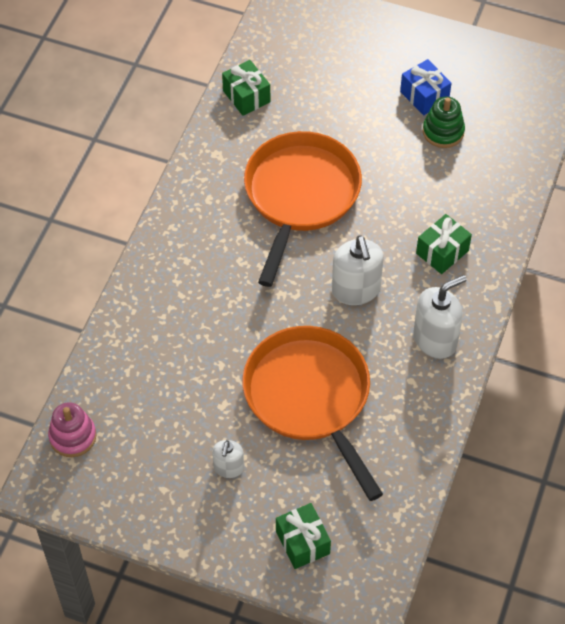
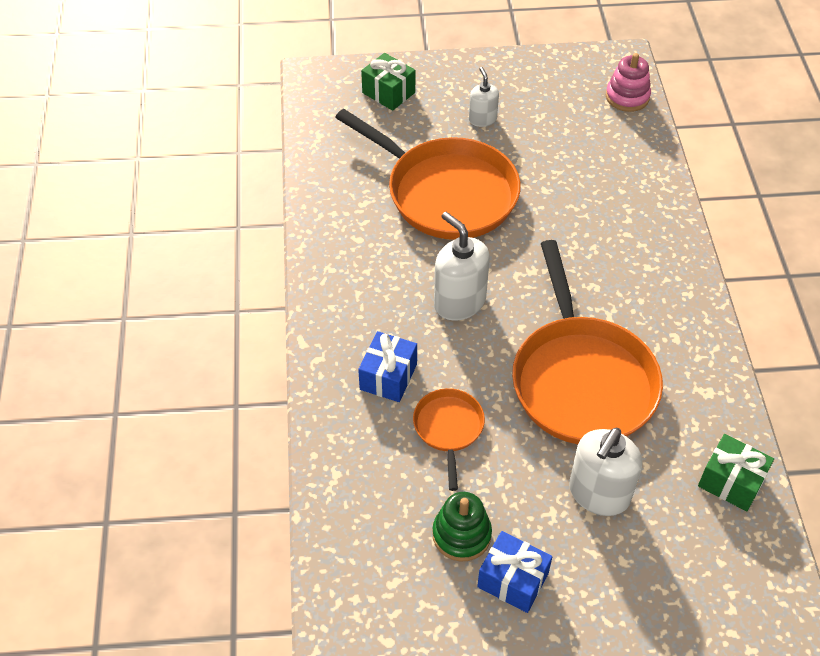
camera: 155 degrees right, 5 degrees down
(416, 199) = (448, 428): none -> orange pan
(435, 339) = (353, 284): white soap dispenser -> white soap dispenser (598, 493)
(442, 252) = (388, 377): green gift -> blue gift

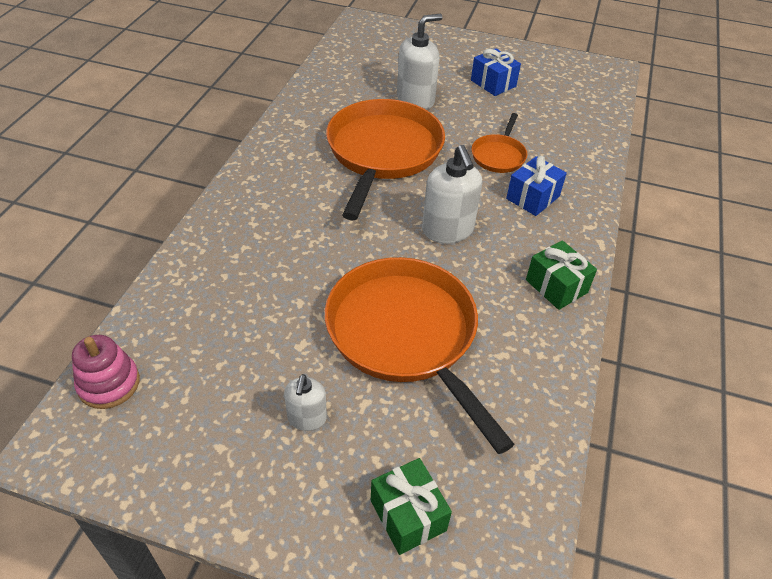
camera: 160 degrees left, 5 degrees down
(461, 535) = (515, 107): green stacking toy -> none
(731, 482) = (328, 82): green gift -> green gift (556, 286)

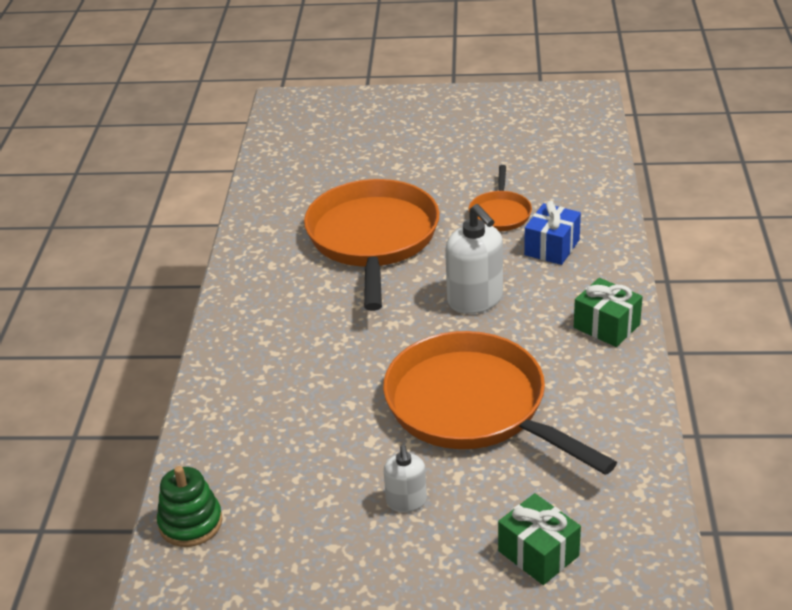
camera: 10 degrees left, 10 degrees down
(109, 384) = (190, 523): pink stacking toy -> green stacking toy
(415, 100) = (385, 175): white soap dispenser -> none
(493, 83) = (464, 138): blue gift -> none

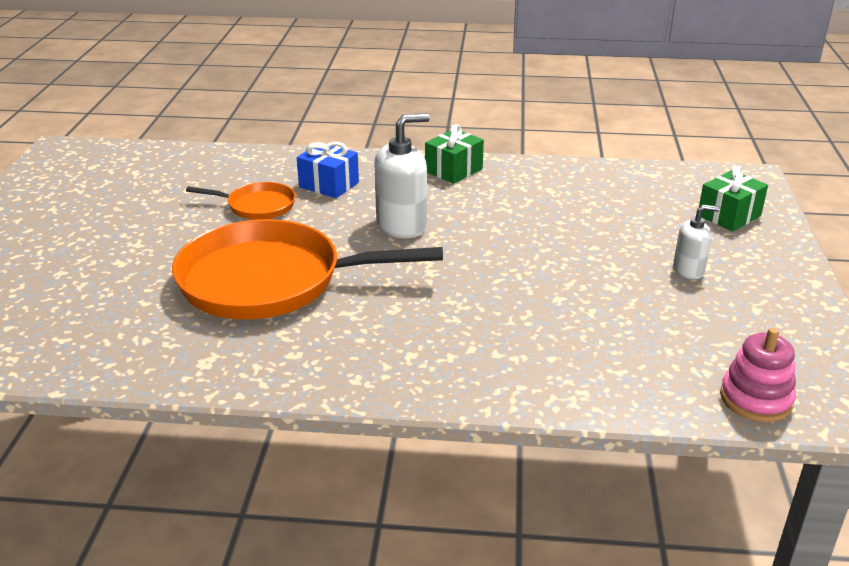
camera: 90 degrees left, 5 degrees down
(190, 523) = (756, 399): green stacking toy -> pink stacking toy
(473, 406) = (560, 234): orange pan -> none

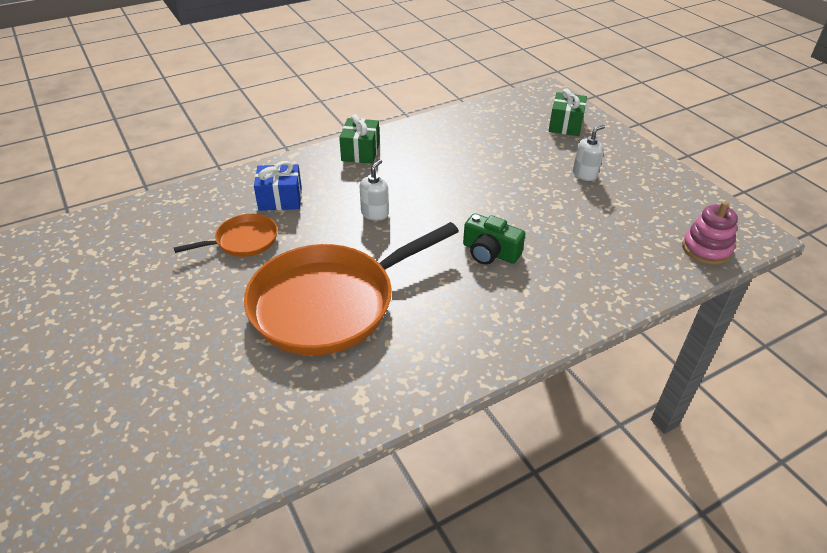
camera: 35 degrees left, 10 degrees up
(402, 226) = (375, 213): white soap dispenser -> white soap dispenser, size x0.58
(477, 300) = (490, 252): none -> green camera

